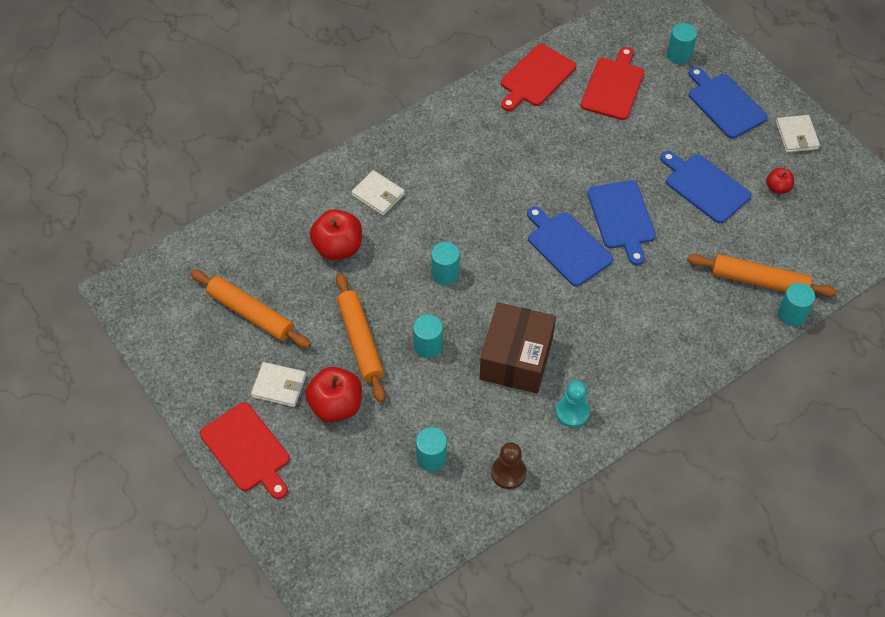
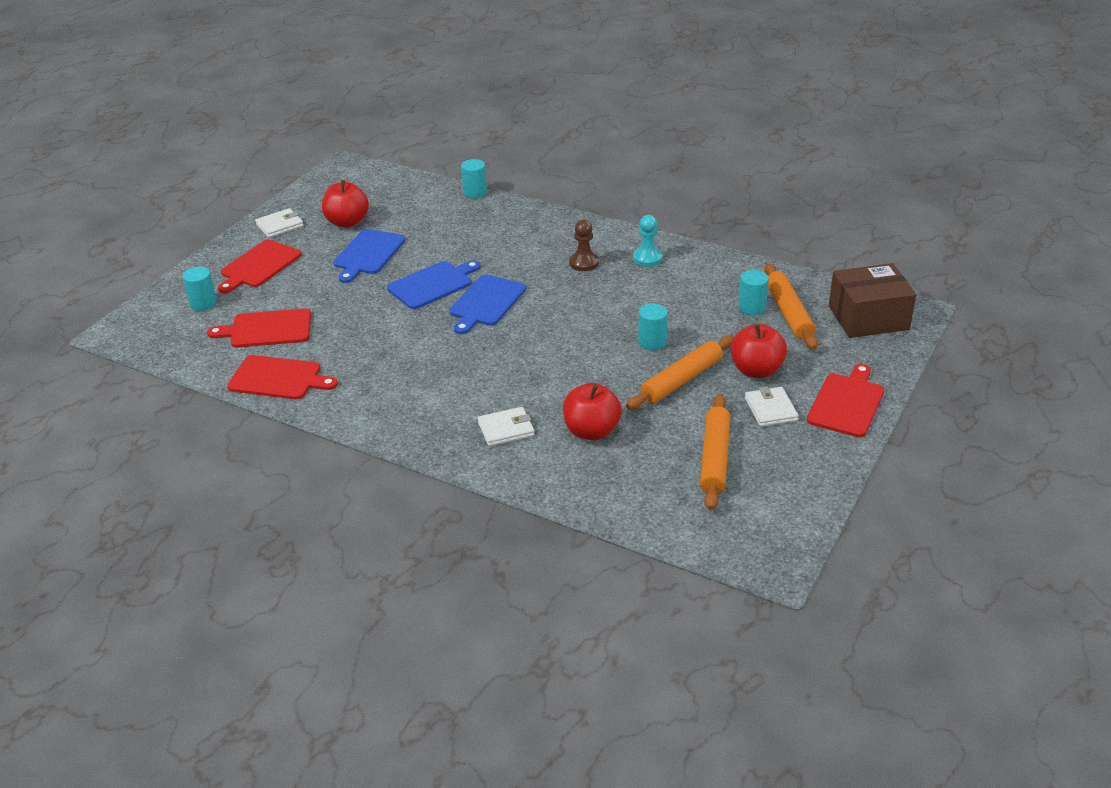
camera: 115 degrees left, 20 degrees down
(378, 195) = (506, 429): white wallet -> white wallet turned 60 degrees clockwise
(445, 273) = (568, 357): turquoise cylinder -> none
(508, 473) = (727, 271): brown pawn -> brown pawn (584, 263)
(516, 358) = (623, 296): brown box -> brown box (868, 318)
(725, 104) = (259, 266): blue cutting board -> red cutting board
(759, 281) = (453, 211): orange rolling pin -> orange rolling pin (789, 313)
(777, 188) = (347, 222): red apple -> red apple, size x1.86

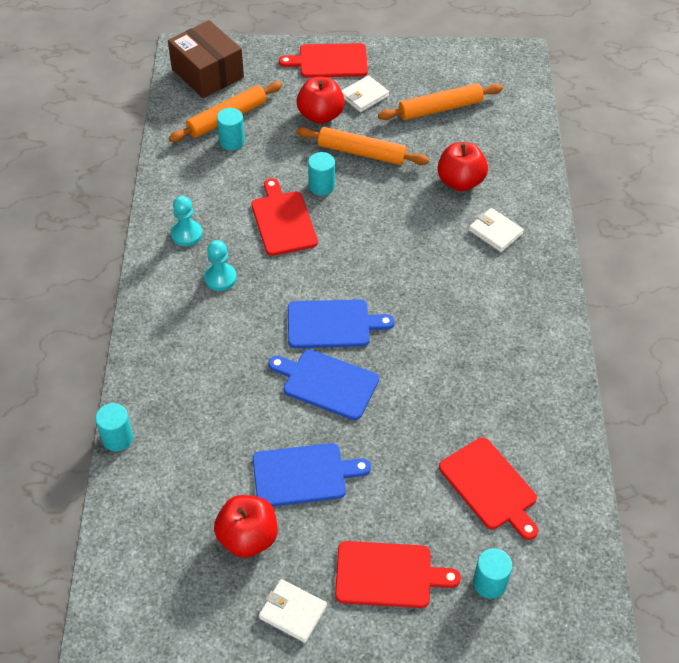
camera: 120 degrees left, 15 degrees up
(278, 378) = (551, 427): red cutting board -> red cutting board (283, 221)
(584, 263) = (220, 278): brown pawn -> turquoise pawn

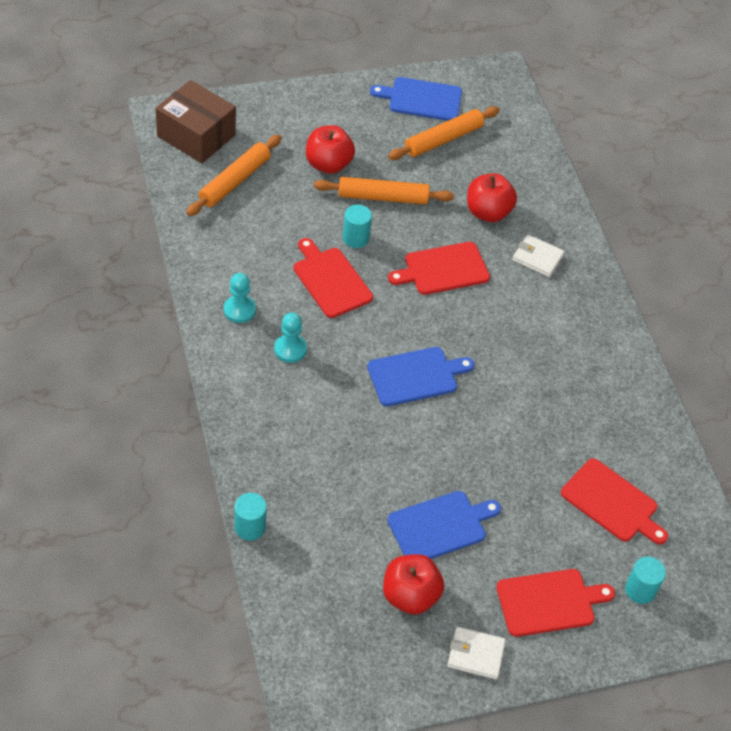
camera: 20 degrees left, 0 degrees up
(232, 141) = (249, 205): turquoise cylinder -> none
(327, 383) = (431, 434): blue cutting board -> blue cutting board (422, 99)
(329, 61) = (317, 104): red cutting board -> red cutting board (443, 269)
(364, 96) = (364, 137): white wallet -> none

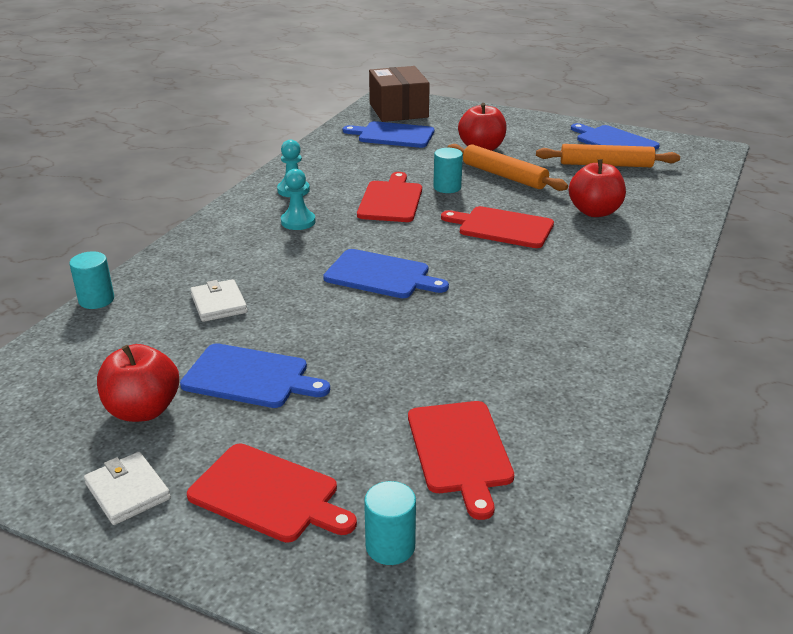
camera: 45 degrees right, 20 degrees down
(234, 181) = (393, 135): orange rolling pin -> blue cutting board
(537, 258) = (611, 252): white wallet -> white wallet (219, 304)

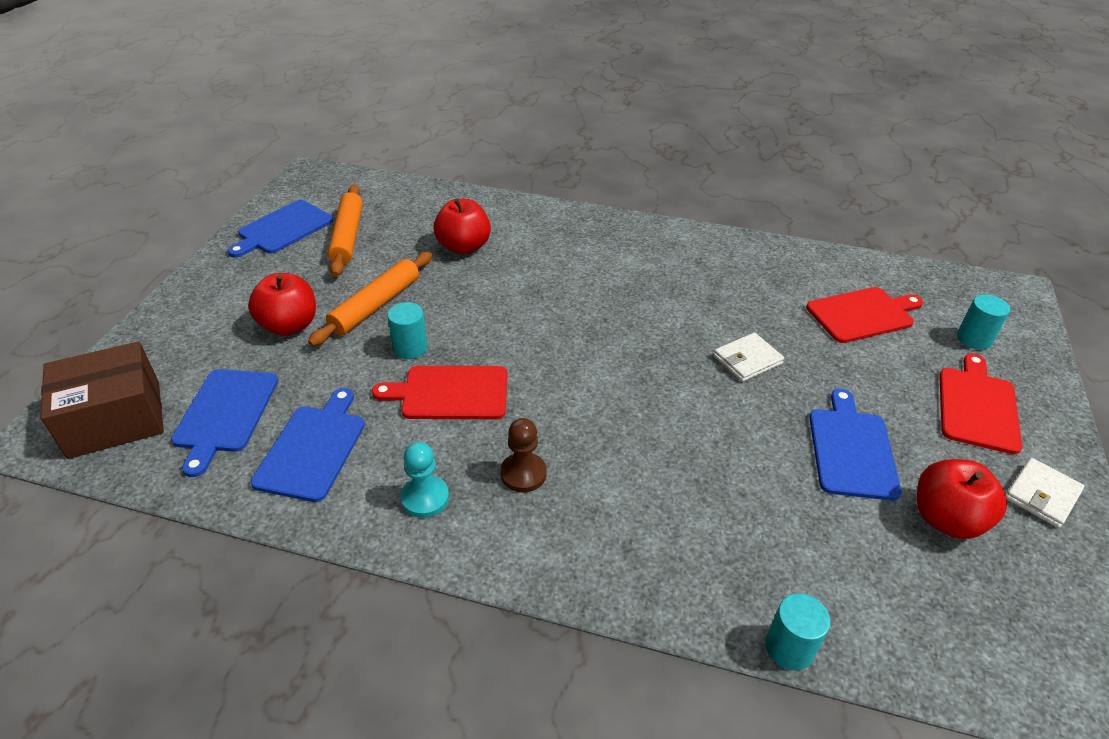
camera: 100 degrees left, 10 degrees up
(219, 304) = (742, 508): white wallet -> white wallet (747, 360)
(298, 222) = (523, 474): turquoise pawn -> brown pawn
(380, 275) = (633, 382): blue cutting board -> blue cutting board (313, 448)
(502, 227) = (508, 303): red cutting board -> none

